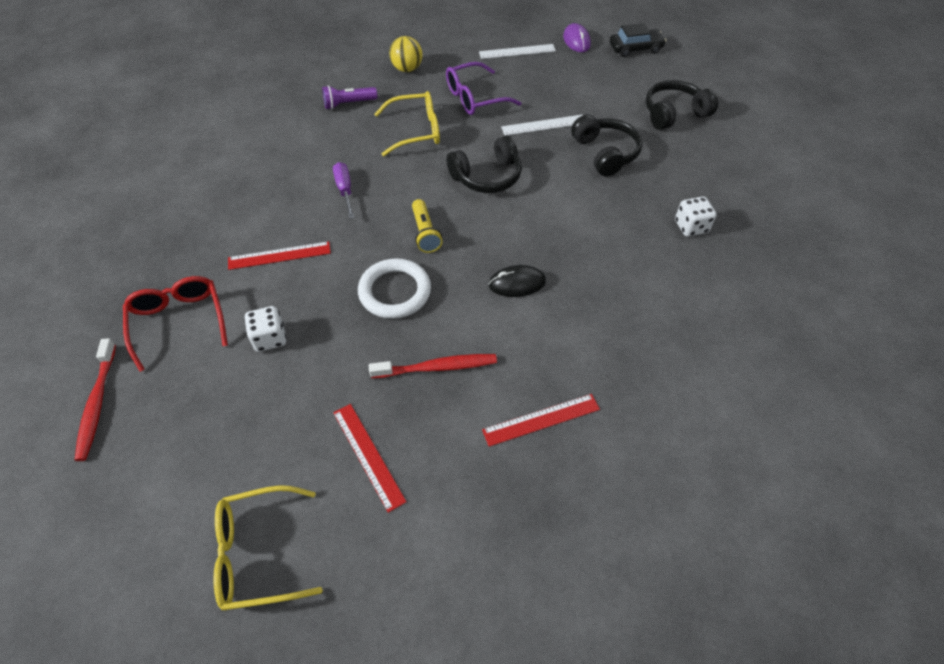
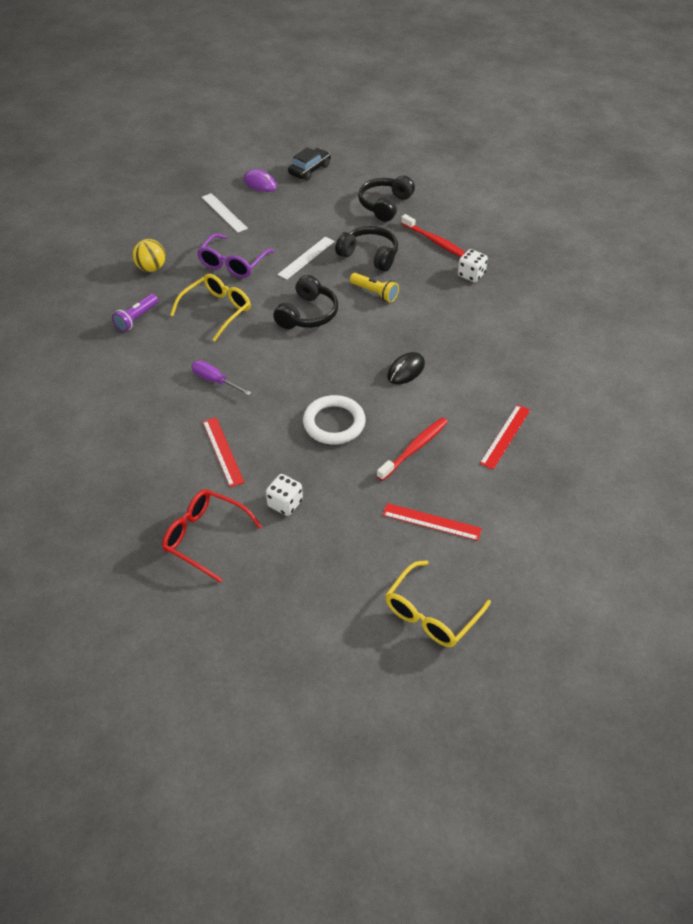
camera: 40 degrees left, 5 degrees down
(97, 404) = (214, 621): red toothbrush -> red toothbrush (435, 241)
(279, 256) = (223, 451): red ruler -> red ruler turned 60 degrees counterclockwise
(425, 233) = (309, 375): yellow flashlight -> yellow flashlight (375, 293)
(517, 51) = (224, 212): white ruler -> white ruler turned 75 degrees counterclockwise

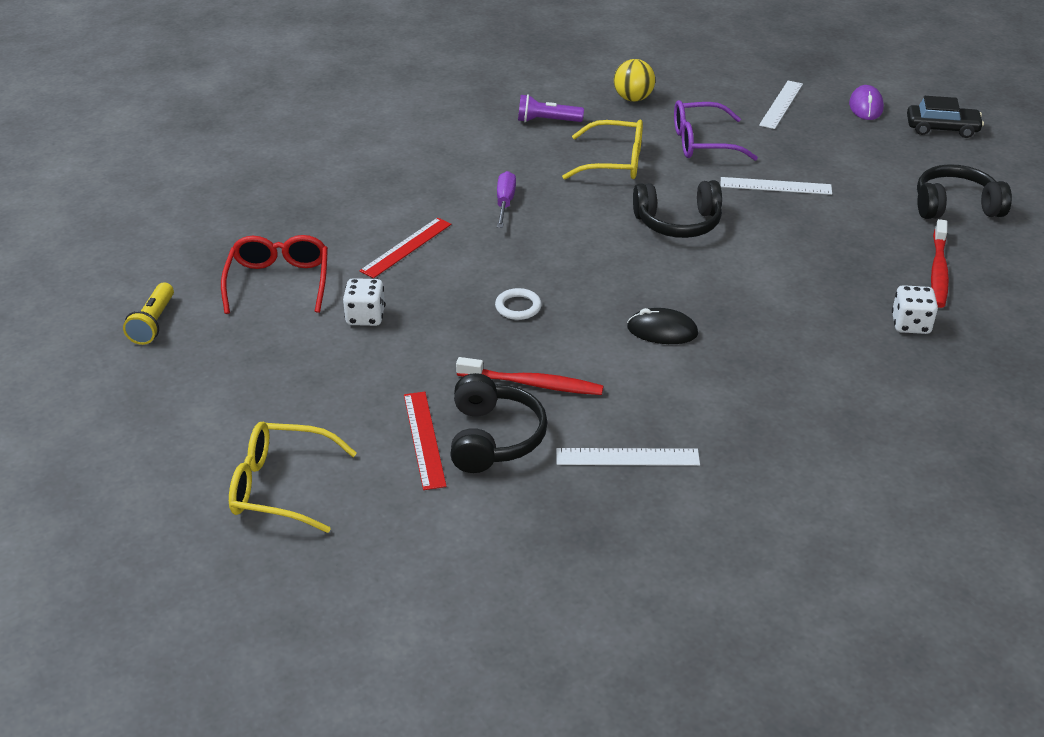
camera: 60 degrees right, 10 degrees down
(334, 423) = (518, 307): white ring -> white ring, size x0.54
(369, 255) = (840, 229): black headphones -> black headphones (494, 438)
(375, 293) = (775, 258): yellow flashlight -> yellow flashlight (153, 323)
(505, 436) = (627, 457): red ruler -> white ruler

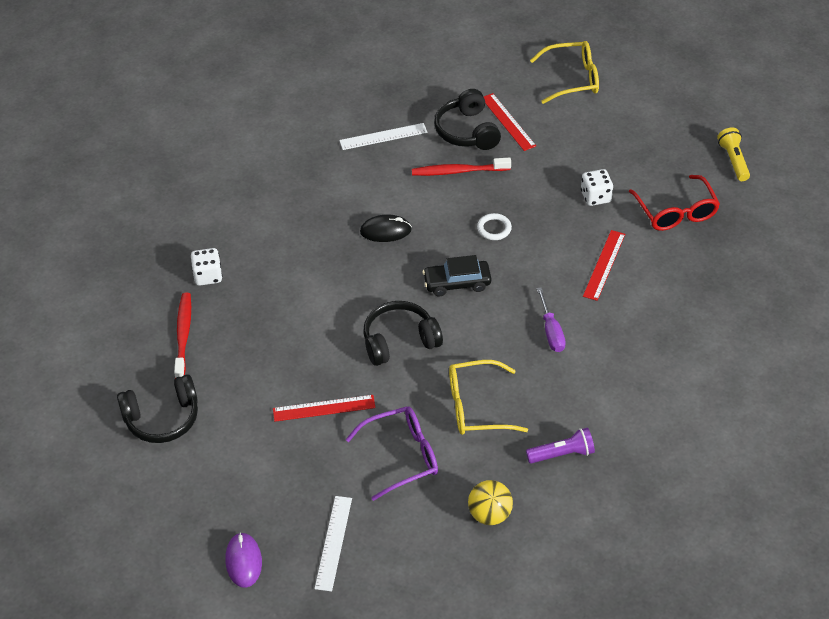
camera: 165 degrees right, 10 degrees up
(775, 186) = (324, 408): white ruler -> red ruler
(942, 128) = (165, 539): black car -> black car (457, 283)

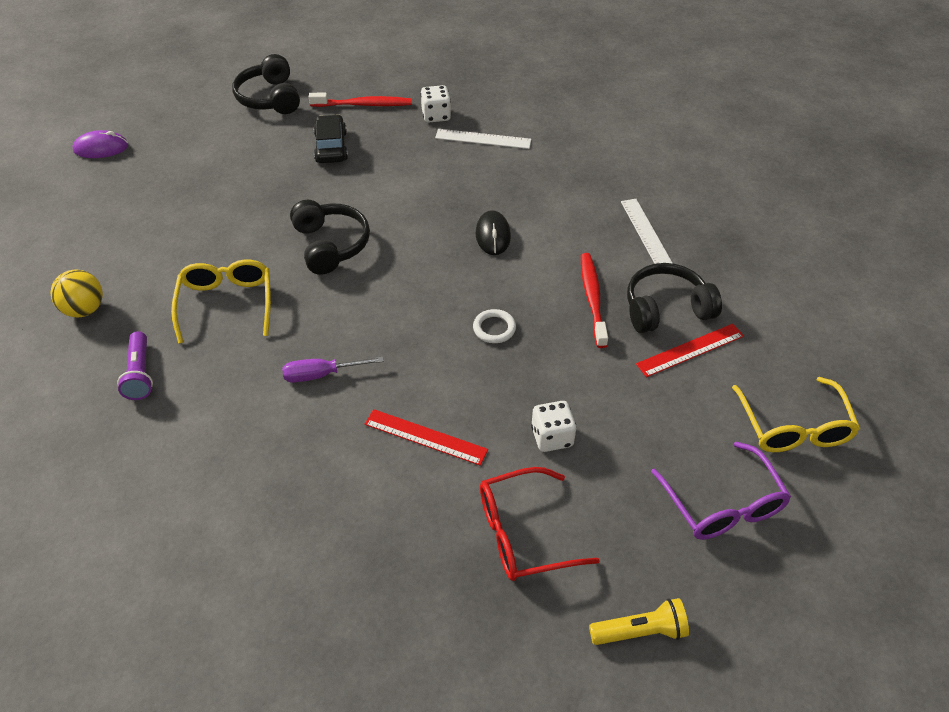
camera: 90 degrees right, 0 degrees up
(324, 408) = (255, 192): red ruler -> none
(333, 543) = (97, 200): white ruler -> white ruler (483, 139)
(402, 456) = (180, 246): purple glasses -> purple glasses (723, 505)
(457, 283) = (408, 292): black car -> black car (331, 147)

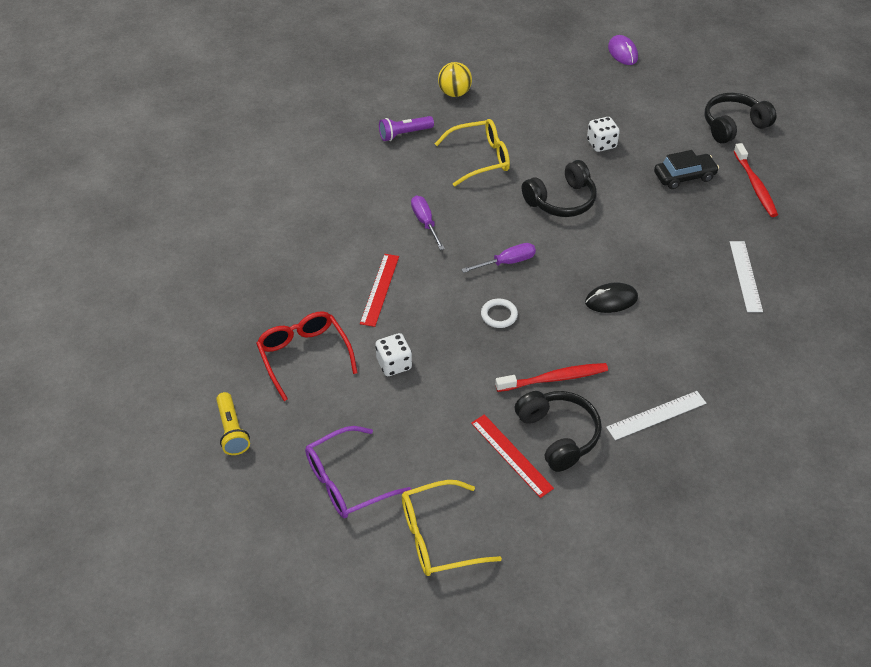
camera: 80 degrees right, 0 degrees up
(414, 308) = (507, 262): none -> purple screwdriver
(436, 115) = (764, 237): white dice -> white dice (601, 144)

